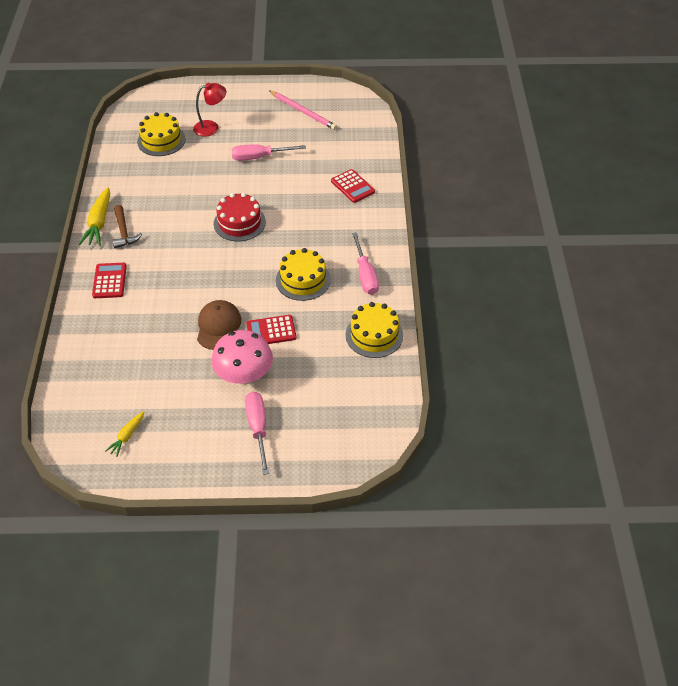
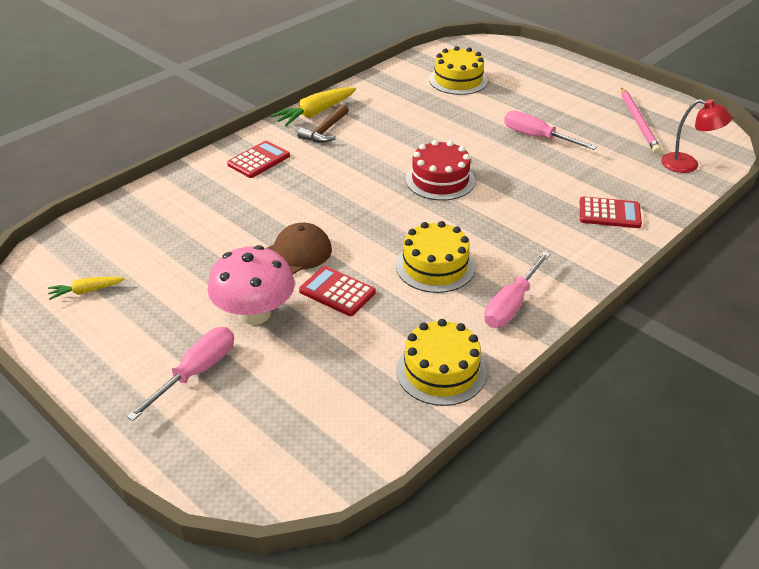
camera: 45 degrees right, 10 degrees down
(211, 127) = (521, 92): red lamp -> red lamp (687, 165)
(352, 186) = (609, 213): red calculator -> red calculator turned 90 degrees counterclockwise

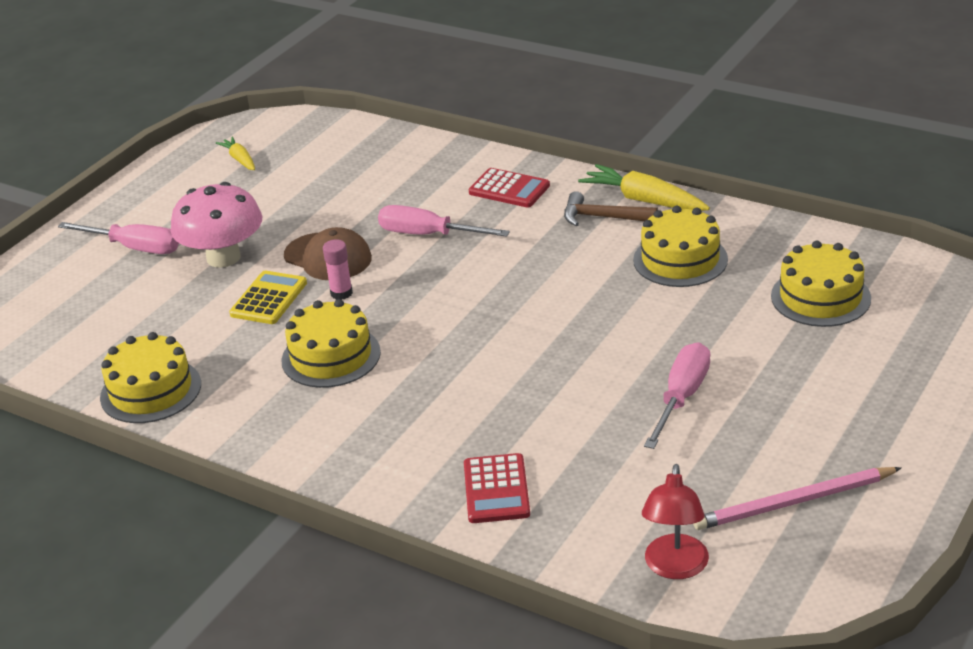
camera: 80 degrees right, 5 degrees down
(337, 292) = (269, 299): red calculator -> yellow calculator
(351, 253) = (341, 293): none -> pink glue stick
(393, 113) = (680, 260): none -> yellow cake
(440, 180) = (522, 328): red cake -> none
(511, 305) = (270, 424): pink screwdriver -> pink screwdriver (428, 235)

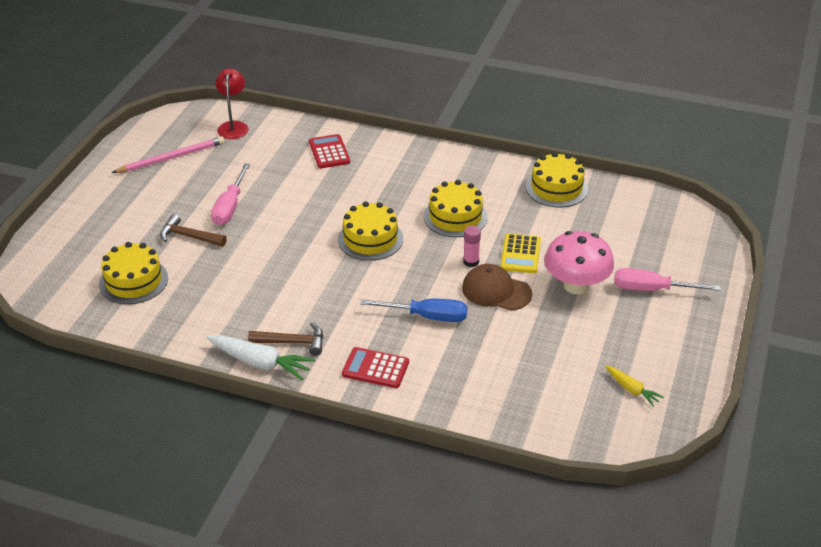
camera: 165 degrees right, 5 degrees up
(428, 235) = (427, 316): pink screwdriver -> blue screwdriver
(644, 200) = (260, 363): yellow carrot -> white carrot
(680, 260) = (230, 306): yellow cake -> yellow cake (370, 239)
(746, 354) = (189, 236): none -> brown hammer

